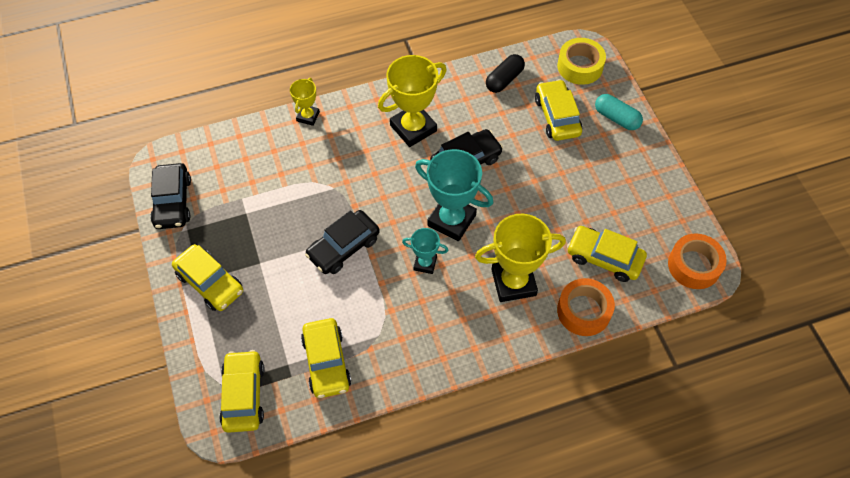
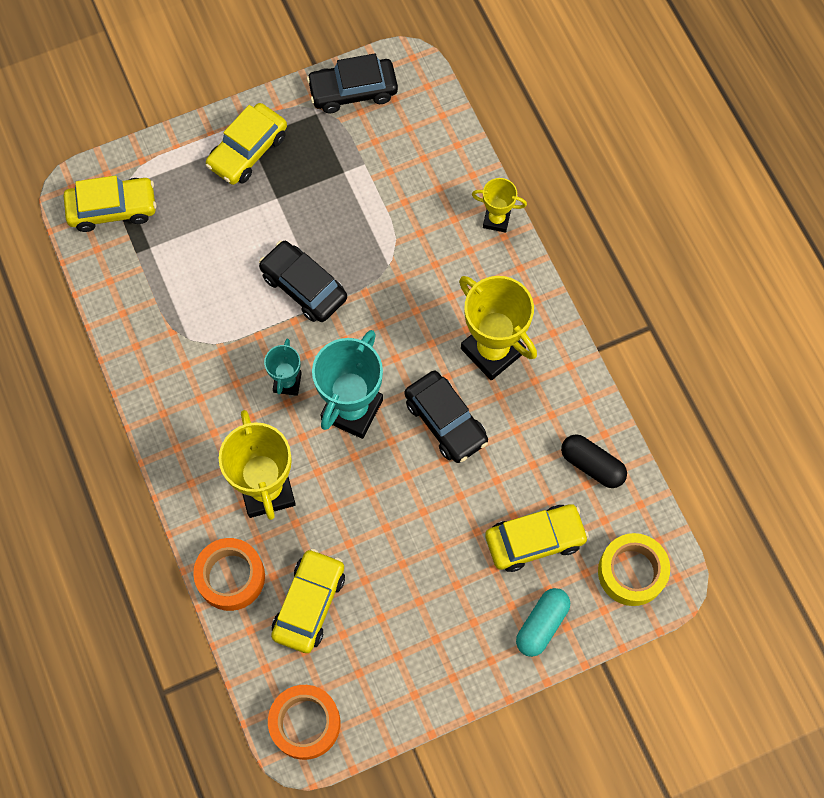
camera: 85 degrees right, 10 degrees up
(326, 362) = (153, 287): yellow car -> none

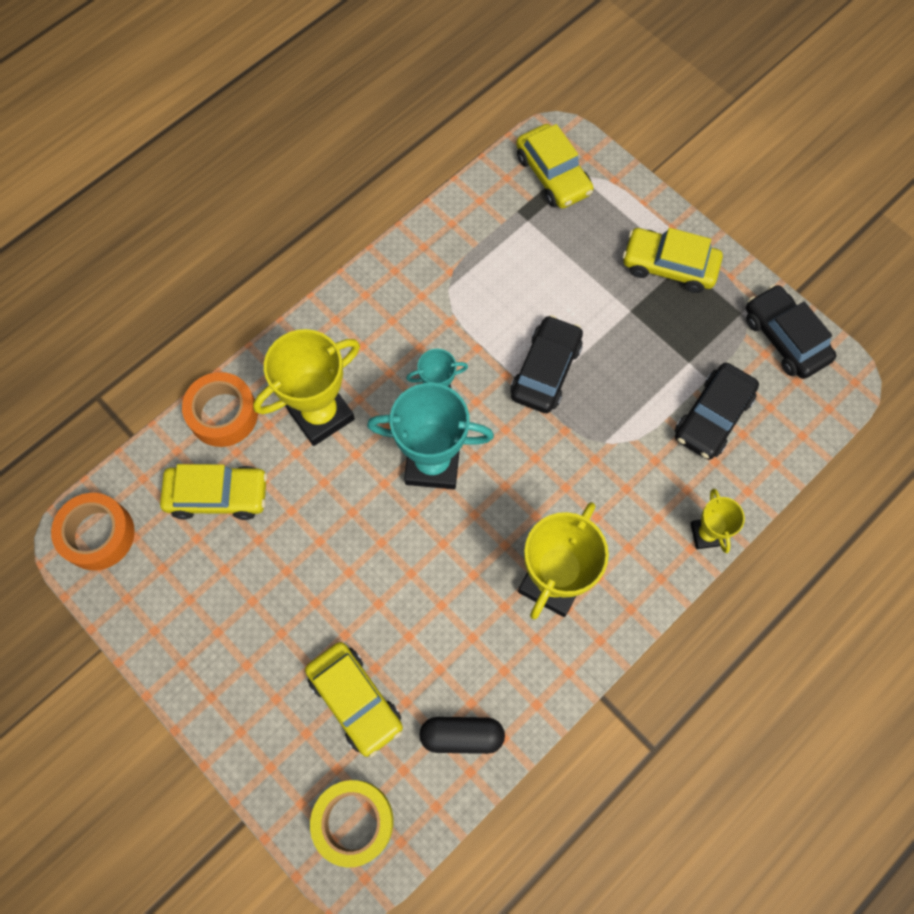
camera: 70 degrees right, 0 degrees up
(446, 421) = (454, 561): black car -> black car (713, 417)
(542, 624) = (264, 739): turquoise capsule -> none
(592, 465) = (462, 735): black capsule -> black capsule turned 75 degrees clockwise

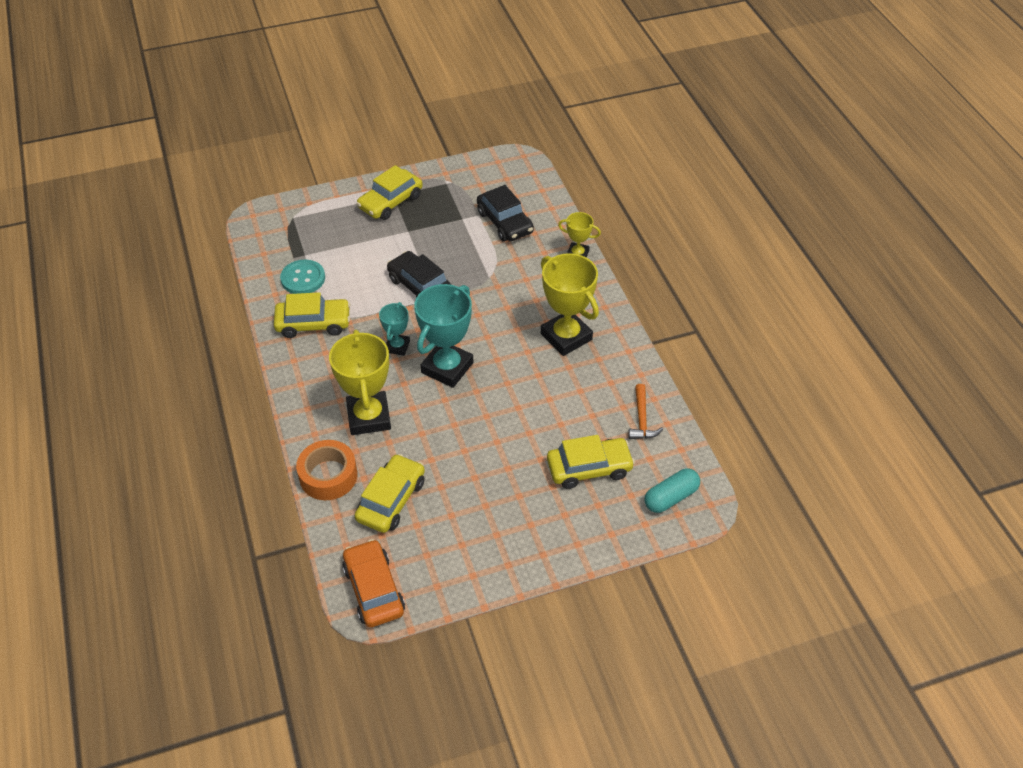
camera: 65 degrees left, 20 degrees down
(98, 535) = (373, 589): orange tape -> orange car
(353, 822) = (671, 497): yellow tape -> turquoise capsule
(462, 735) = (642, 419): black capsule -> orange hammer
(490, 238) = (303, 278): none -> turquoise button
(553, 175) = (281, 230): yellow car -> yellow car (313, 323)
(784, 338) = (476, 172): black car -> none

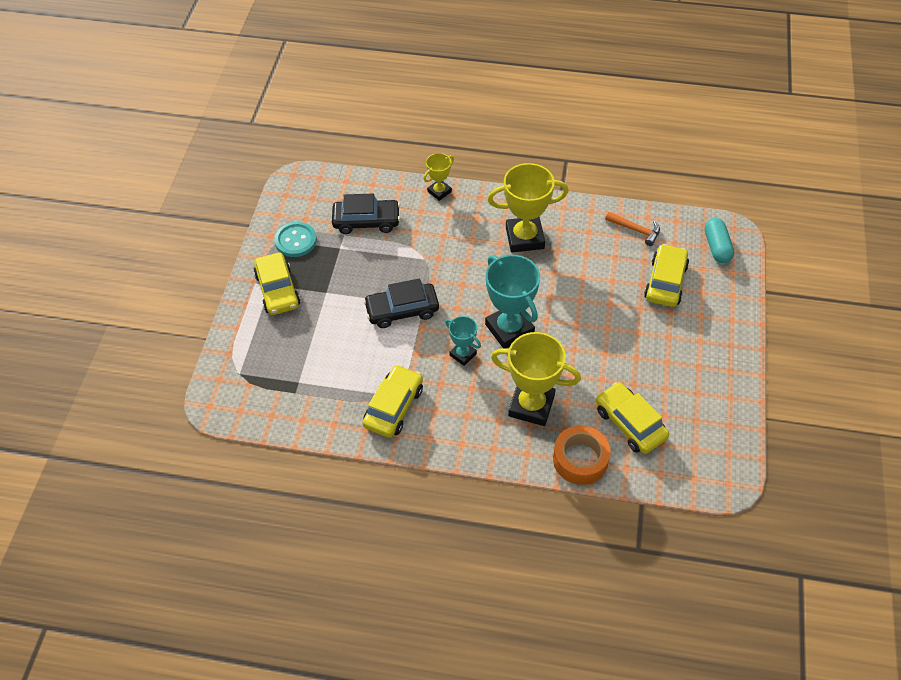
camera: 60 degrees left, 5 degrees up
(303, 278) = (329, 394): turquoise button -> turquoise button (296, 240)
(373, 589) = (714, 470): orange car -> none

